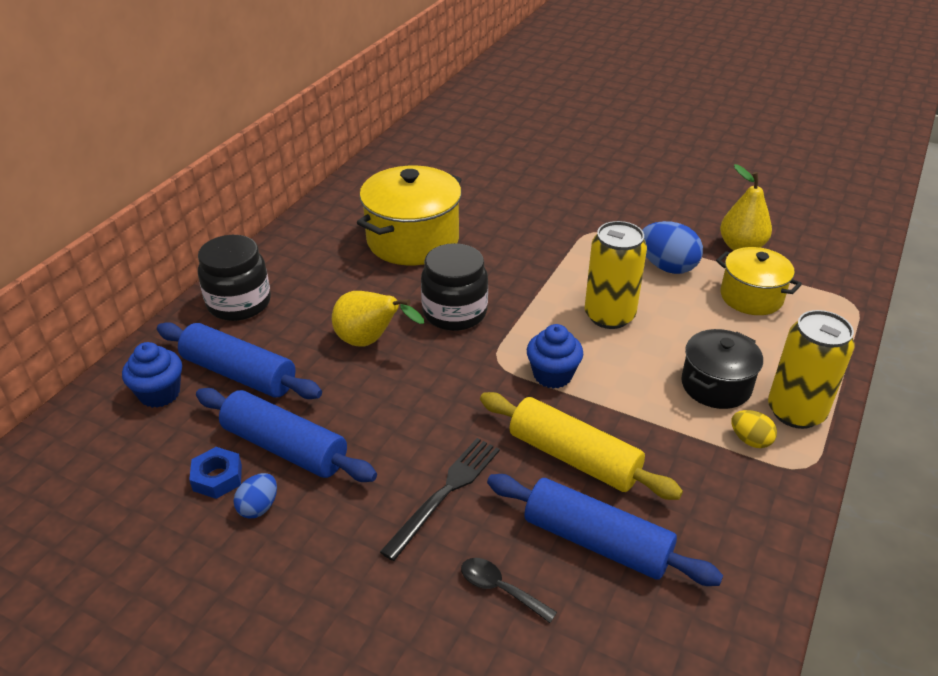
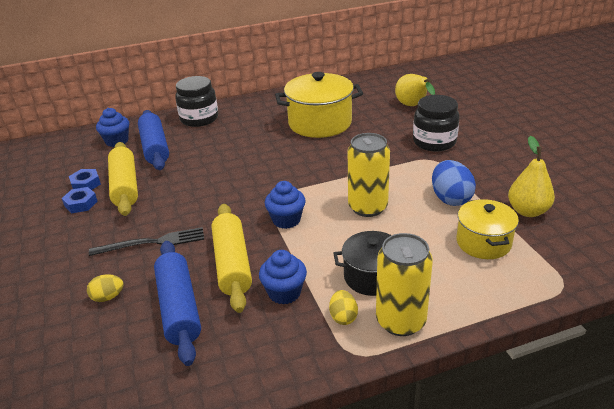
camera: 45 degrees right, 5 degrees down
(259, 507) = (81, 204): blue egg -> blue nut
(285, 447) = (125, 186): blue rolling pin -> yellow rolling pin
(370, 342) = (226, 160): yellow pear -> yellow pear (413, 106)
(454, 312) = (286, 166): black jar -> black jar (434, 142)
(500, 589) = (108, 297): black spoon -> yellow egg
(668, 452) = (284, 292): none -> blue cupcake

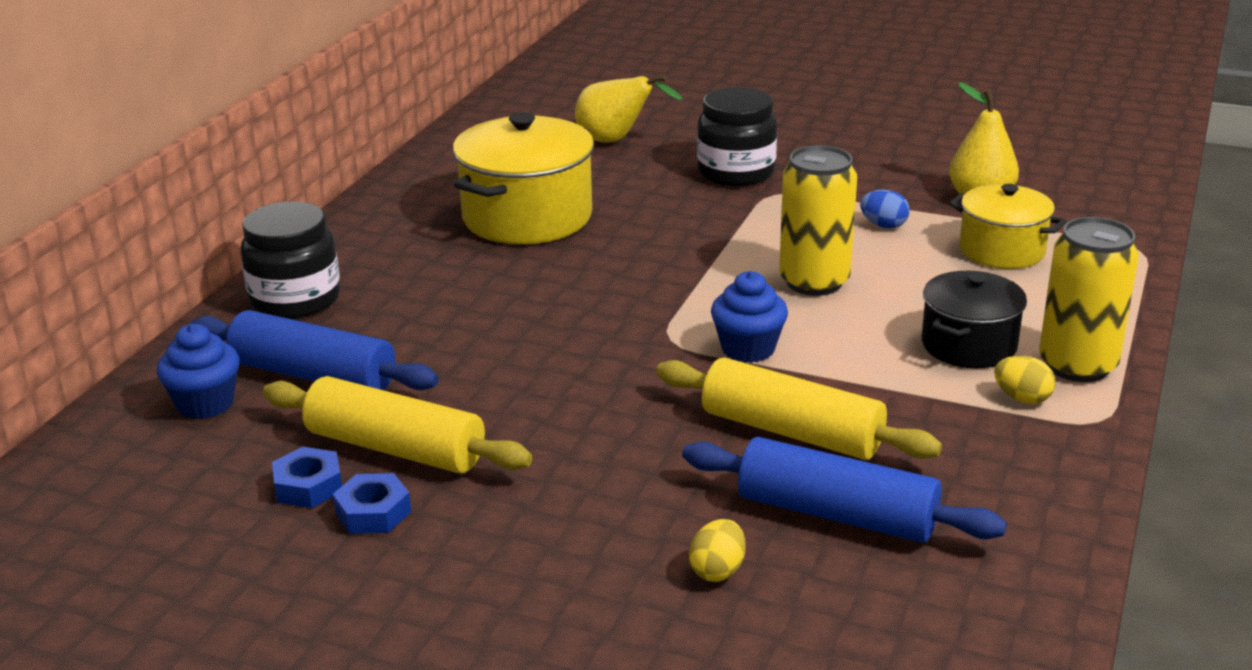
camera: 50 degrees left, 5 degrees down
(152, 242) = (625, 480): black fork -> none
(284, 292) = (916, 418): blue cupcake -> none
(450, 199) = (883, 225): blue egg -> blue egg, size x0.56

